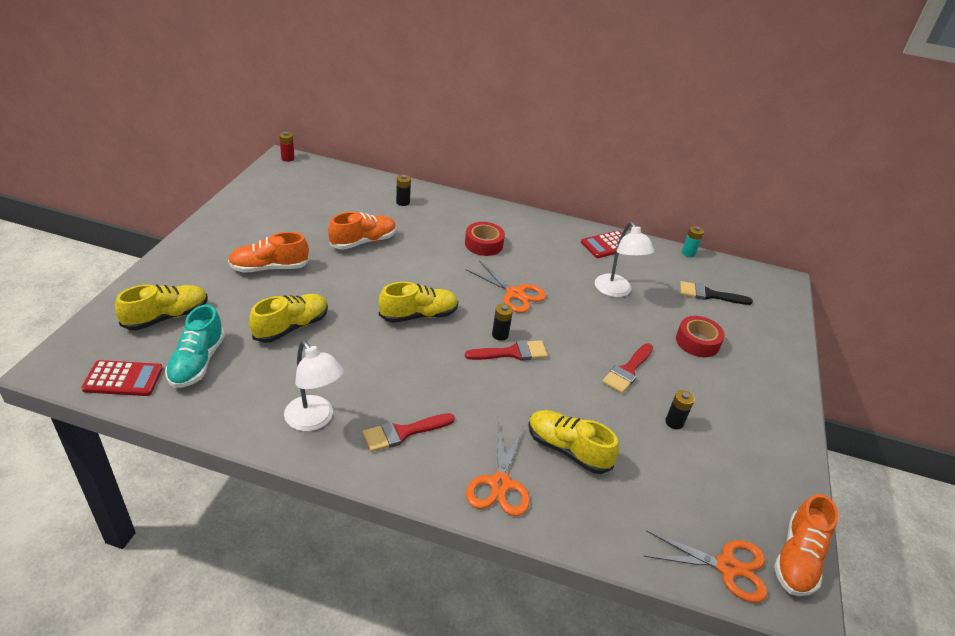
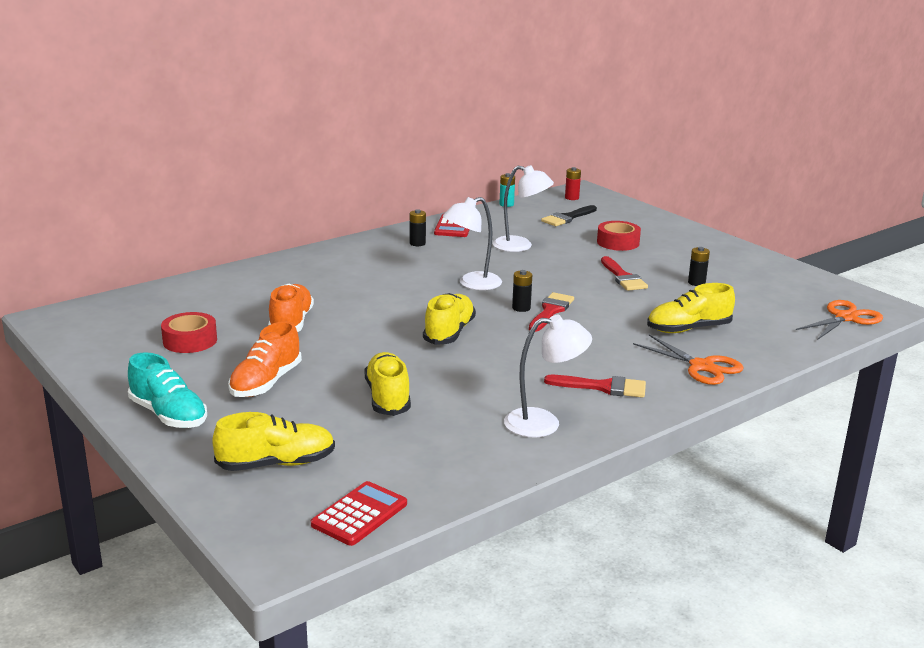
camera: 50 degrees left, 15 degrees down
(166, 317) = (276, 464): yellow shoe -> yellow shoe turned 75 degrees clockwise
(197, 362) = (383, 463): turquoise shoe -> turquoise shoe (168, 415)
(287, 158) = (52, 315): red battery -> red battery (572, 198)
(403, 202) = (250, 284): black battery -> black battery (417, 243)
(403, 432) = (603, 387): red brush -> red brush turned 90 degrees counterclockwise
(483, 244) = (379, 272): red tape -> red tape (190, 341)
(515, 294) = (472, 284): orange scissors -> white lamp
(797, 558) = (855, 294): orange shoe -> none

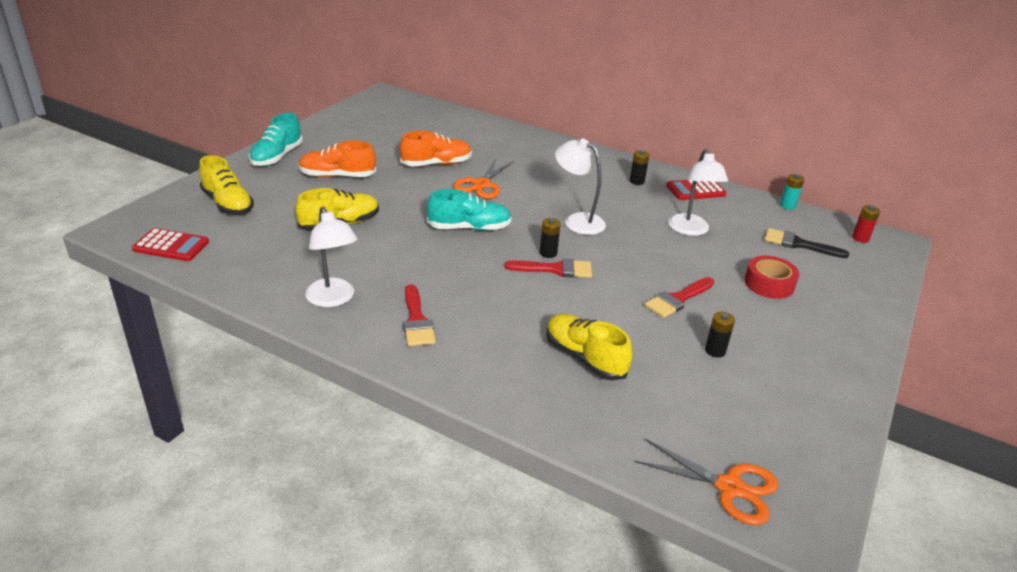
camera: 65 degrees right, 10 degrees up
(190, 341) = (382, 139): red tape -> none
(449, 333) = (469, 228): yellow shoe -> turquoise shoe
(701, 366) = (500, 376): orange scissors -> orange scissors (481, 184)

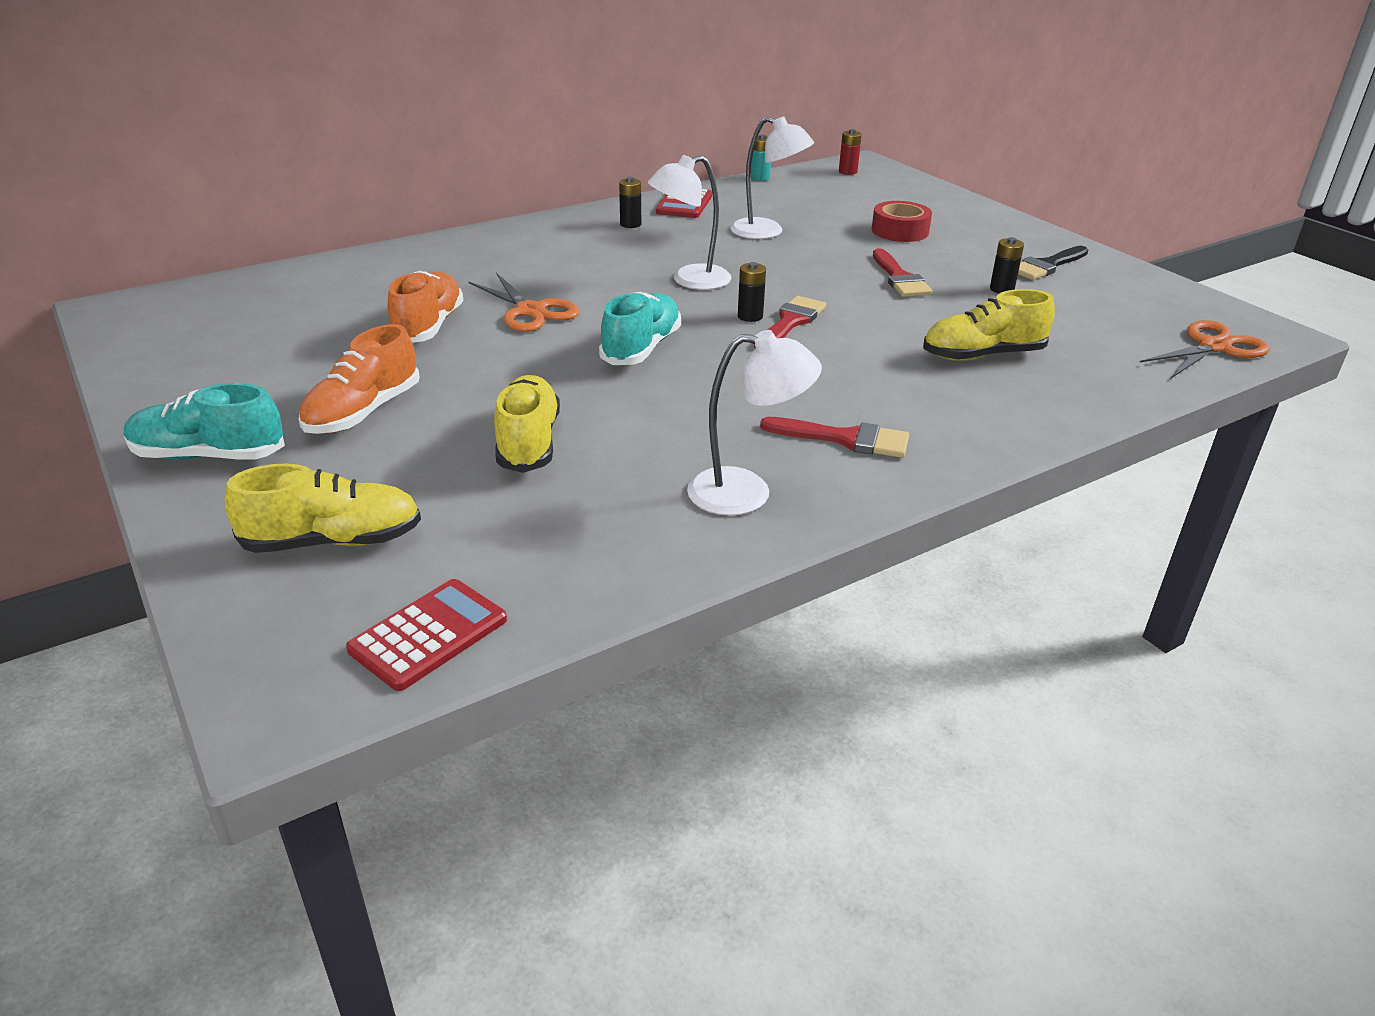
camera: 60 degrees left, 0 degrees up
(277, 157) = (209, 456): turquoise shoe -> turquoise shoe turned 135 degrees clockwise
(799, 244) = (837, 197): black brush -> black brush (1047, 266)

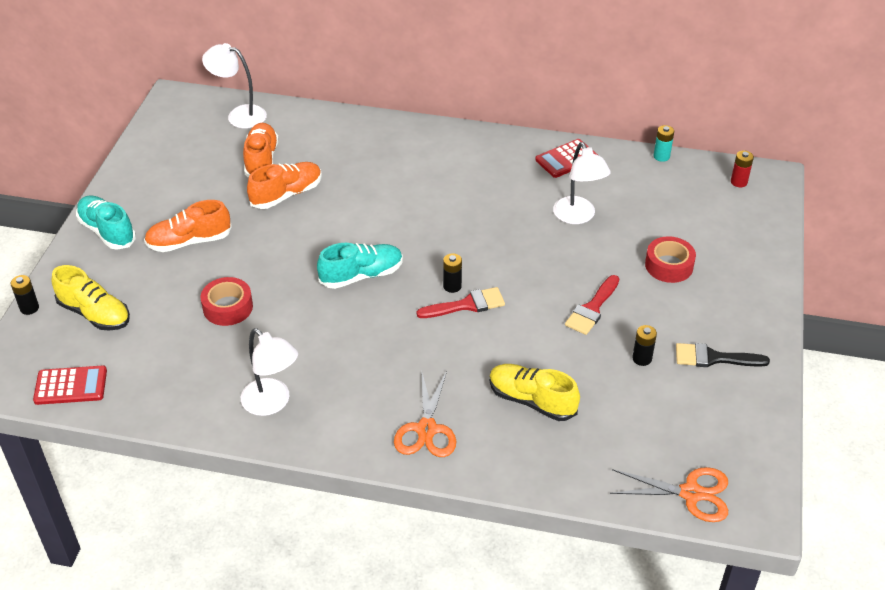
camera: 45 degrees right, 10 degrees up
(343, 313) = (261, 160): none -> orange shoe
(528, 442) = (228, 307): yellow shoe -> red tape
(530, 311) = (347, 211): orange scissors -> orange scissors (426, 429)
(630, 224) = (504, 162): black battery -> black battery (29, 308)
(690, 280) = (464, 235): white lamp -> white lamp (239, 115)
(845, 439) = (363, 404): red brush -> none

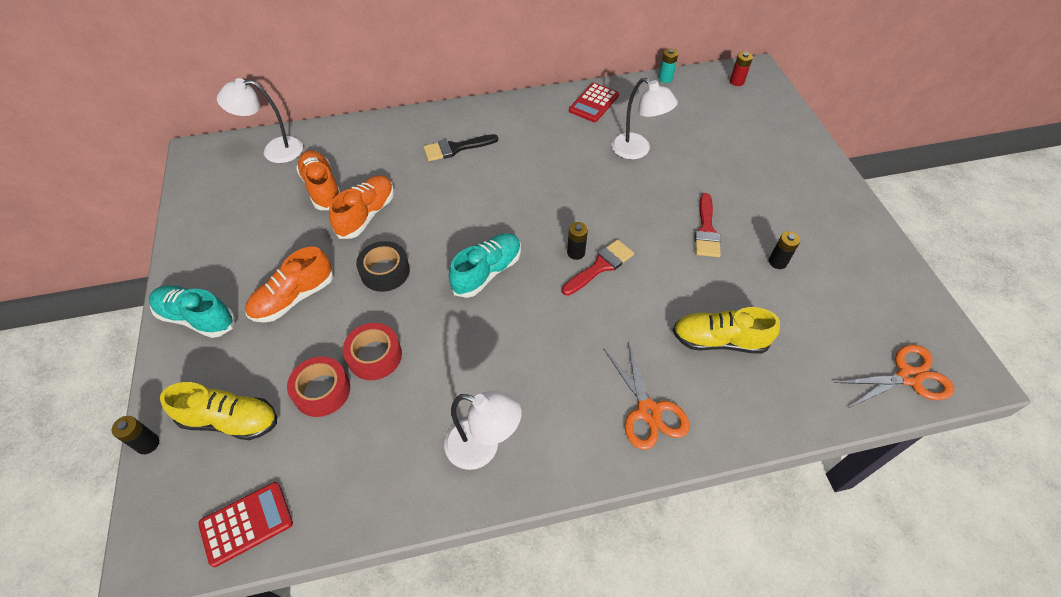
camera: 25 degrees left, 10 degrees up
(275, 246) = (385, 271): none -> black tape
(669, 265) = (737, 169): red tape -> red tape (322, 391)
(714, 358) = (830, 239): black brush -> black brush (456, 148)

